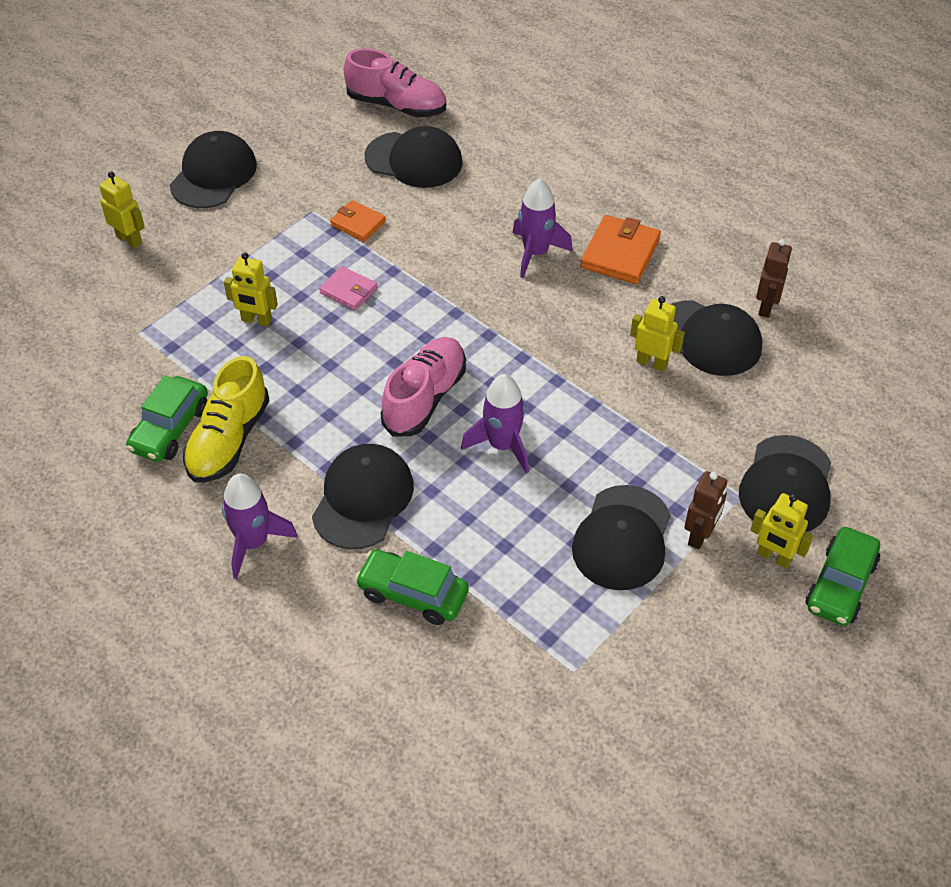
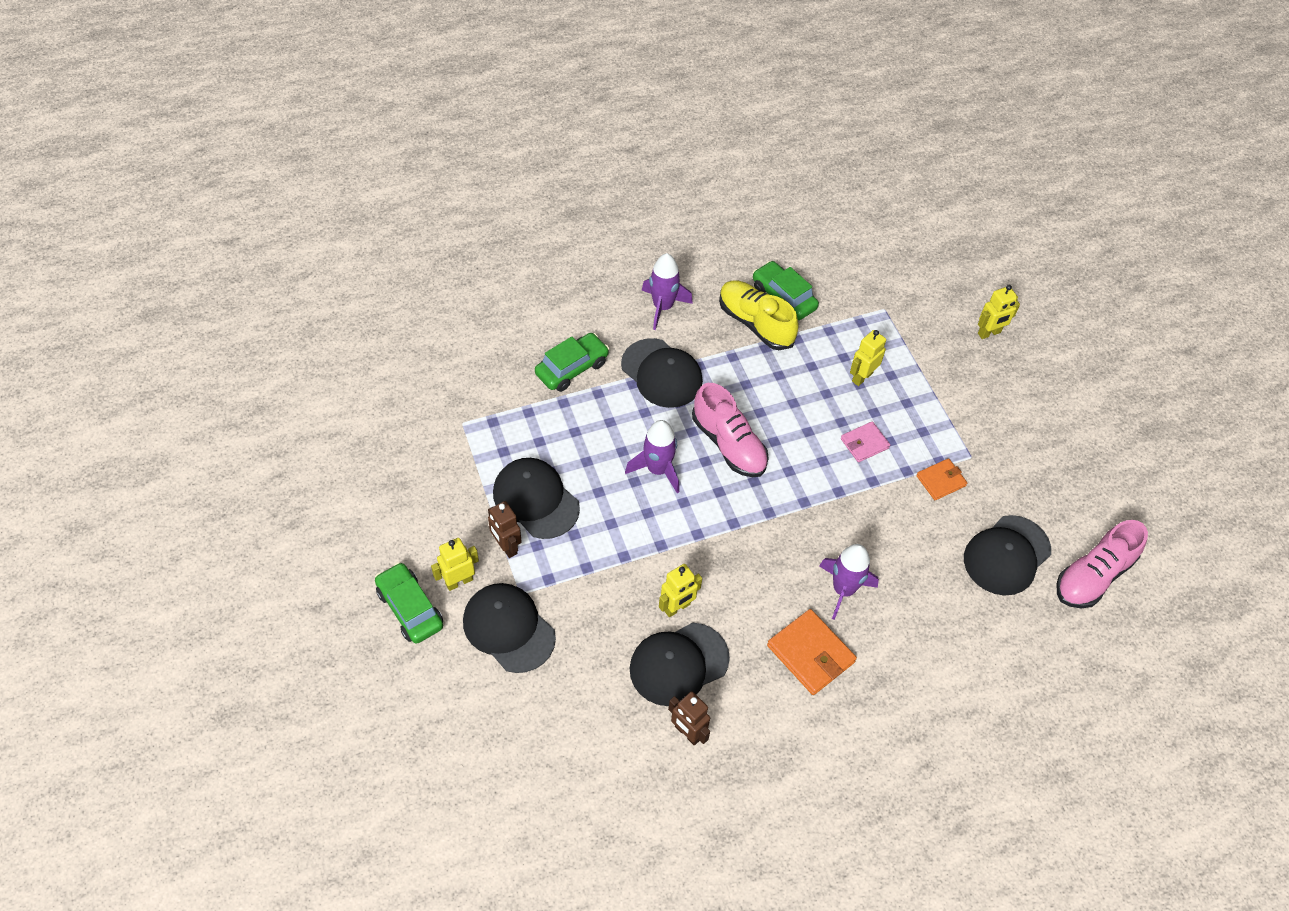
camera: 115 degrees right, 5 degrees up
(213, 175) = (1046, 408): black cap -> none

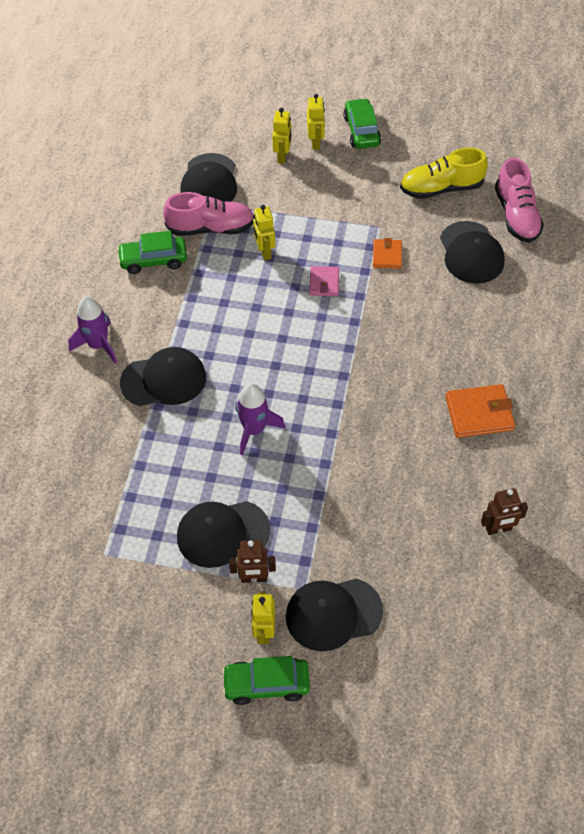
camera: 55 degrees left, 0 degrees up
(572, 368) = (110, 442): green car -> green car (361, 131)
(677, 607) = (388, 481): yellow robot -> yellow robot (315, 143)
(678, 664) = (437, 505): black cap -> black cap (209, 182)
(729, 444) = (264, 369): pink shoe -> pink shoe (211, 228)
(755, 323) = (163, 291): yellow shoe -> yellow shoe (441, 188)
(843, 590) = (439, 364): purple rocket -> none

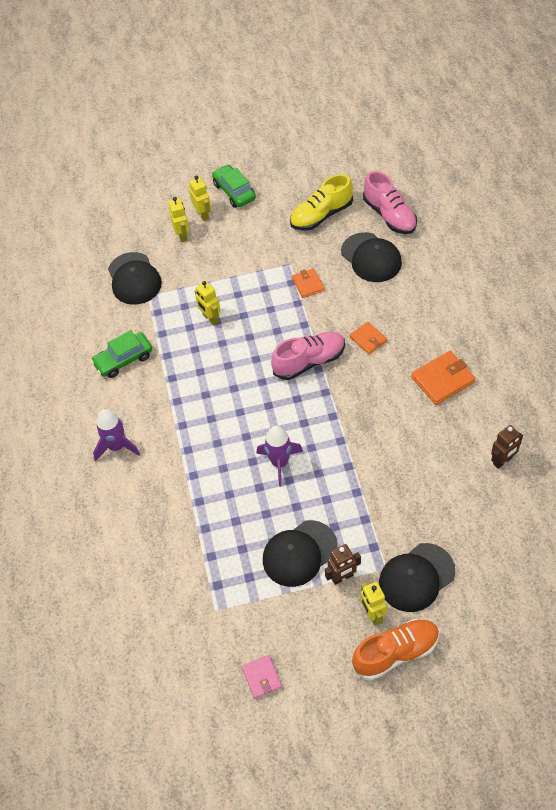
camera: 20 degrees left, 0 degrees up
(164, 380) = (186, 453): black cap -> none
(211, 228) = (156, 315): pink shoe -> pink shoe (309, 361)
(266, 684) = (396, 653): green car -> orange shoe
(324, 283) = (271, 325): pink wallet -> pink wallet (262, 677)
(420, 338) = (368, 339): none -> orange wallet

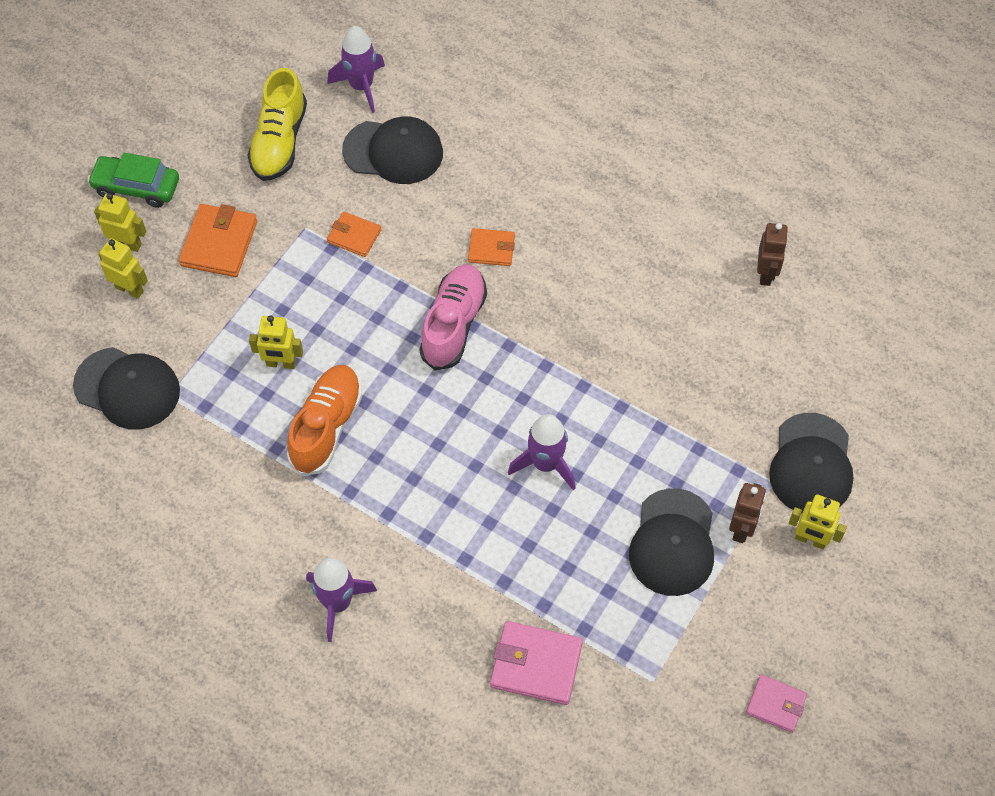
camera: 50 degrees left, 5 degrees up
(123, 360) = (228, 496): green car -> none
(170, 552) = (536, 665): none -> pink wallet
(389, 215) = (361, 86): pink shoe -> purple rocket
(396, 653) = (872, 558): orange shoe -> orange shoe (326, 427)
(442, 380) = (617, 233): orange wallet -> orange wallet (219, 243)

